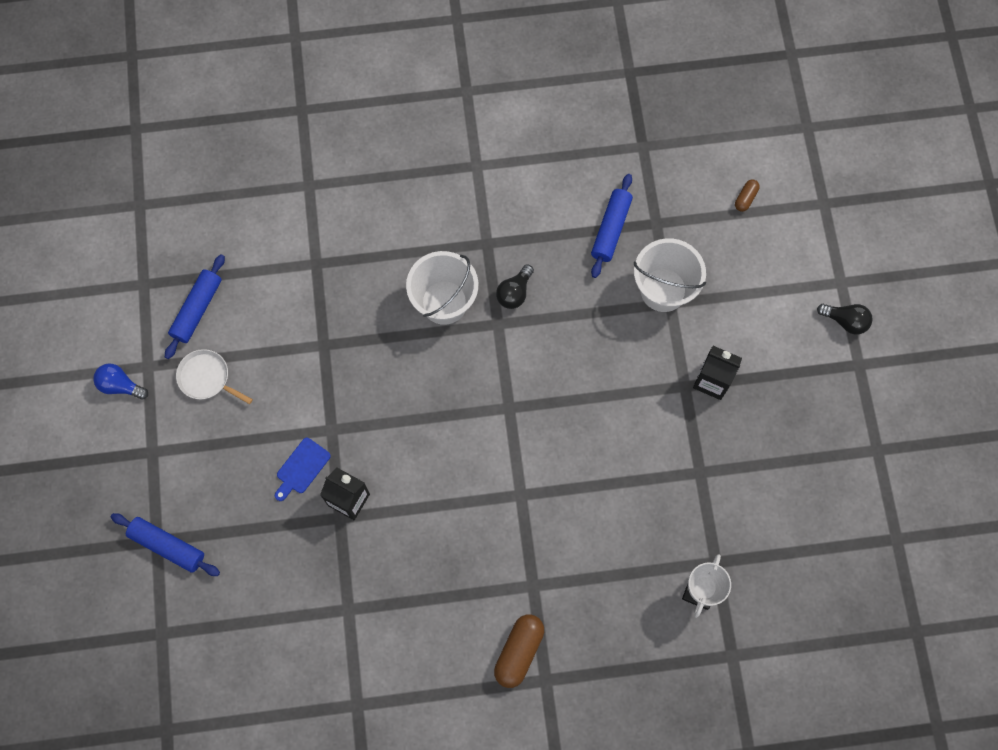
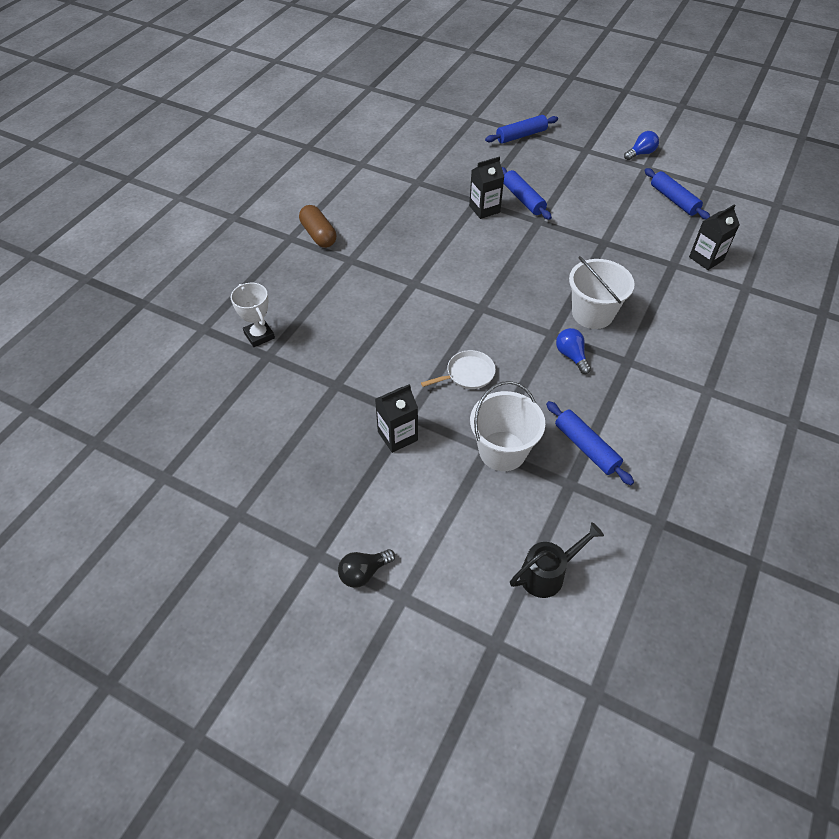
camera: 125 degrees right, 20 degrees down
(206, 378) = (619, 186): white pan -> white pan (468, 374)
(285, 237) = (706, 258): none -> black carton
(301, 468) = (523, 199): blue cutting board -> blue rolling pin
(514, 292) = (571, 356): black light bulb -> blue light bulb
(745, 198) = (548, 573): brown capsule -> black watering can

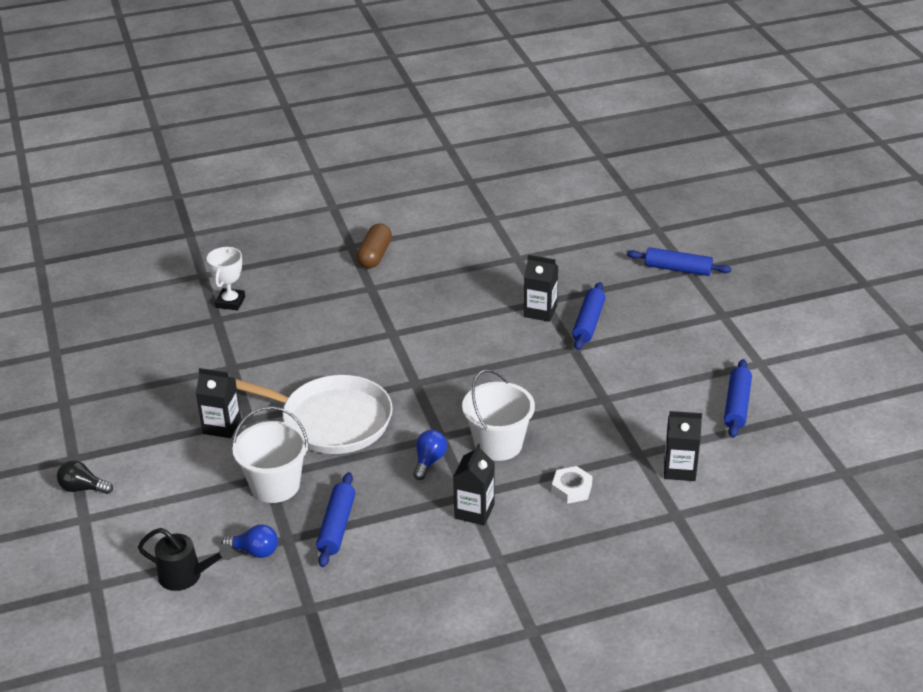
camera: 45 degrees right, 15 degrees down
(468, 374) = (331, 420): white pan -> white pan, size x2.14
(641, 153) = (775, 348): blue light bulb -> blue light bulb (255, 551)
(647, 369) = (474, 511): none -> black carton
(674, 312) = (571, 489): none -> white nut

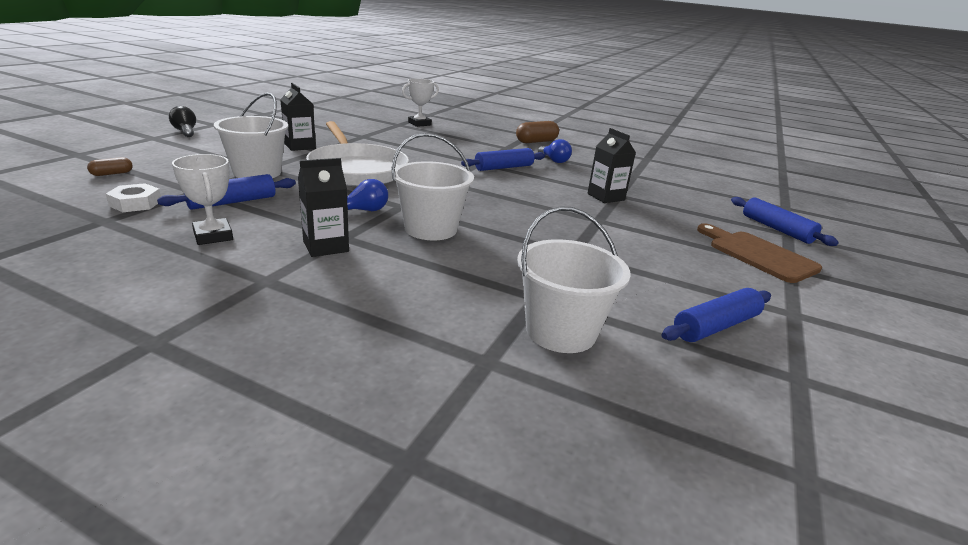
camera: 40 degrees right, 10 degrees down
(186, 576) = (112, 174): black watering can -> brown capsule
(255, 551) = (166, 185): blue light bulb -> blue light bulb (554, 160)
(399, 560) = (213, 236): none -> white trophy
(571, 489) = (427, 281): white nut -> white nut (135, 203)
(588, 323) = (637, 216): blue rolling pin -> blue rolling pin (504, 167)
(679, 469) = (560, 331): black carton -> white bucket
(695, 313) = (758, 254): none -> brown cutting board

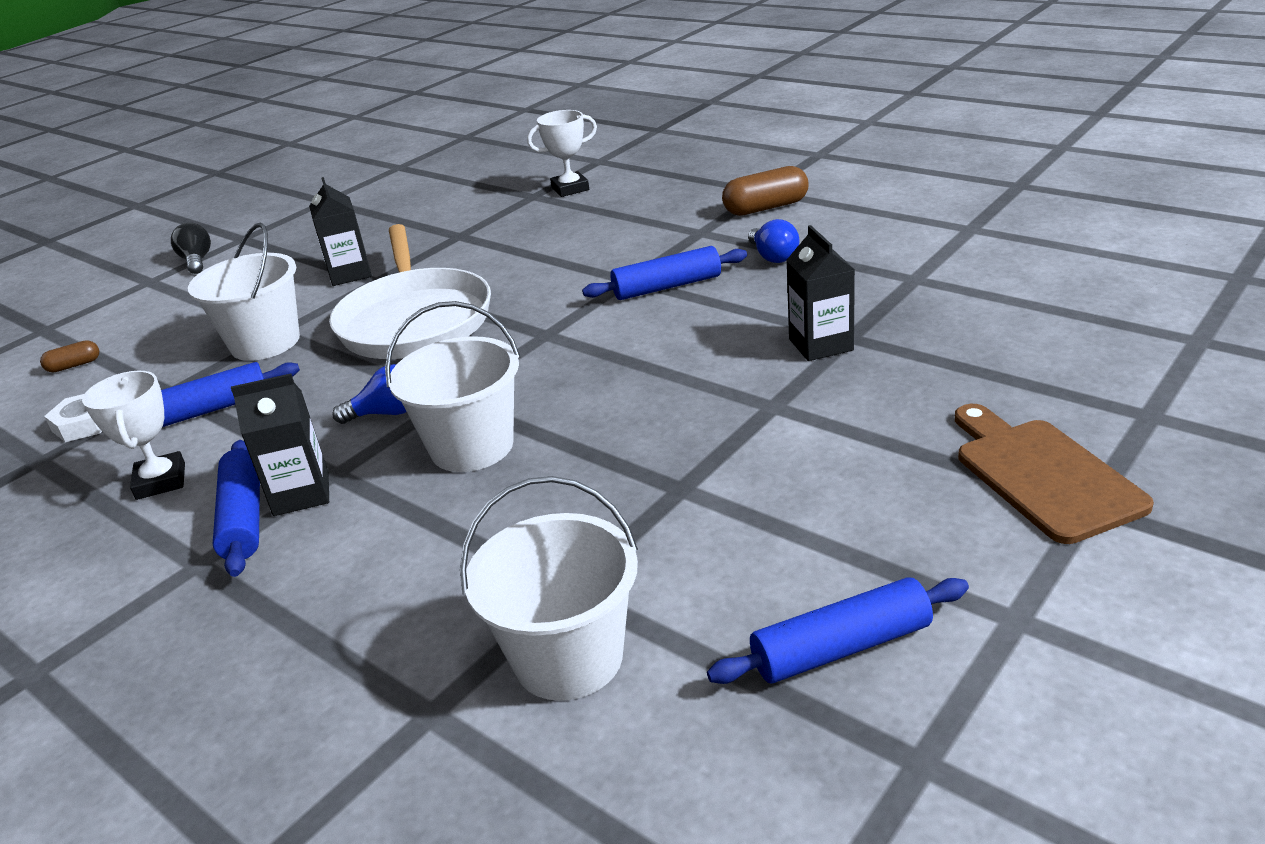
camera: 20 degrees right, 5 degrees up
(777, 229) = (1133, 403): blue rolling pin -> blue rolling pin (244, 518)

